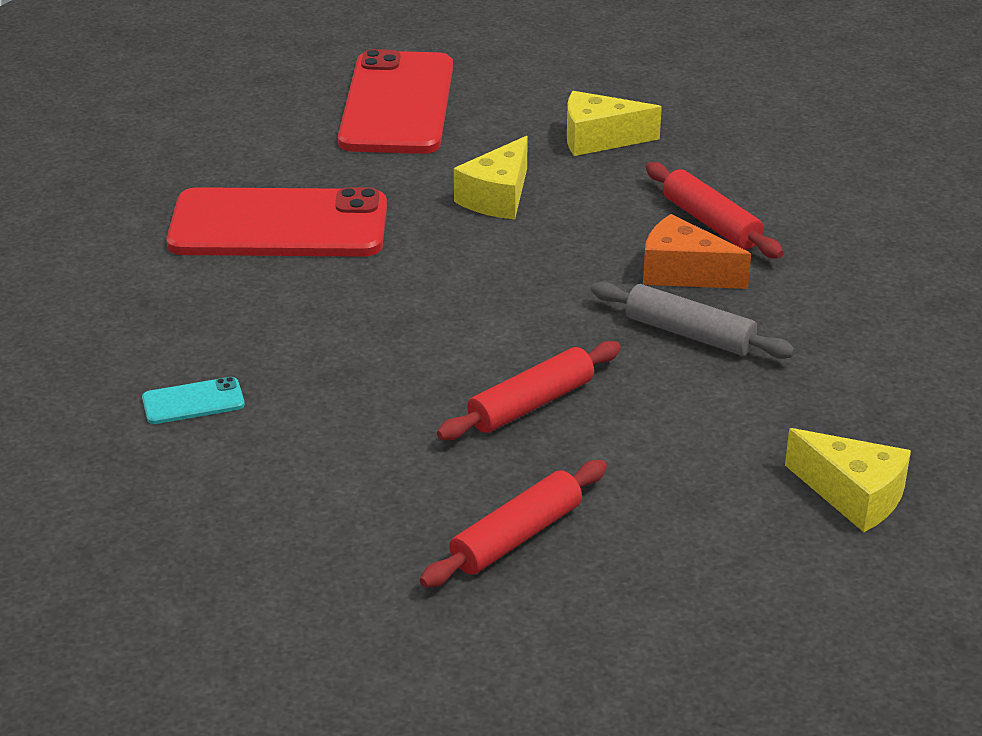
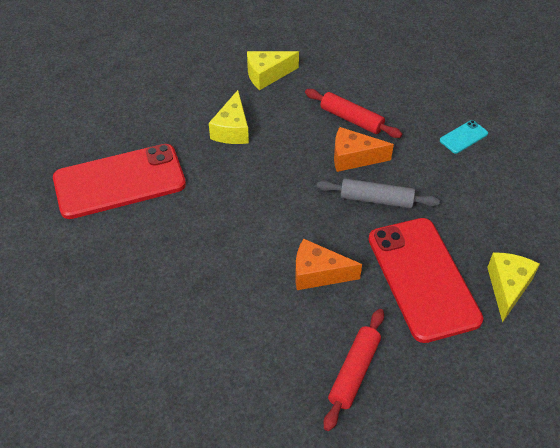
camera: 20 degrees left, 15 degrees up
(193, 402) = (130, 328): turquoise phone -> turquoise phone (463, 137)
(397, 104) = (146, 76): red phone -> red phone (422, 278)
(531, 404) = (318, 273): red rolling pin -> orange cheese
(853, 496) = (507, 287): yellow cheese -> yellow cheese turned 90 degrees counterclockwise

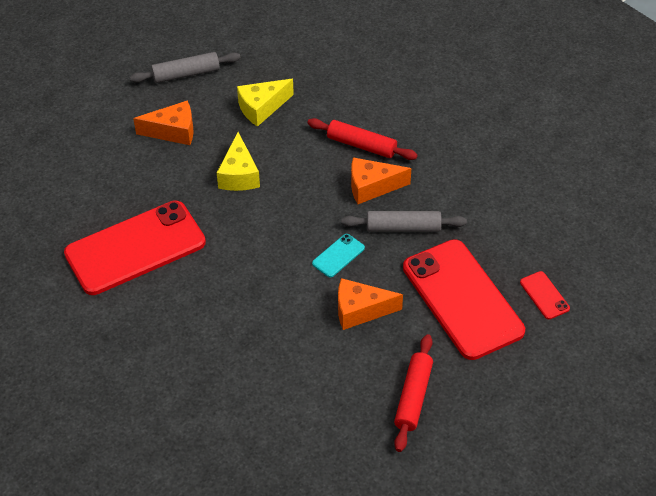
camera: 10 degrees left, 0 degrees up
(183, 84) = (173, 131): none -> orange cheese
(207, 38) = (186, 74): none -> grey rolling pin
(463, 137) = (479, 148): turquoise phone -> turquoise phone (338, 256)
(507, 287) = (544, 295): yellow cheese -> red phone

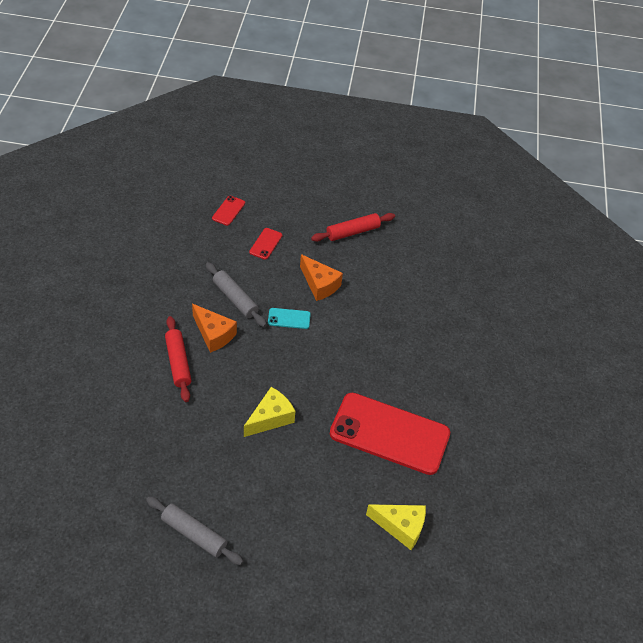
camera: 135 degrees left, 0 degrees up
(173, 131) = (266, 493): orange cheese -> none
(261, 108) = (190, 450): yellow cheese -> yellow cheese (401, 527)
(462, 299) = (266, 244): red phone -> red phone, size x0.40

